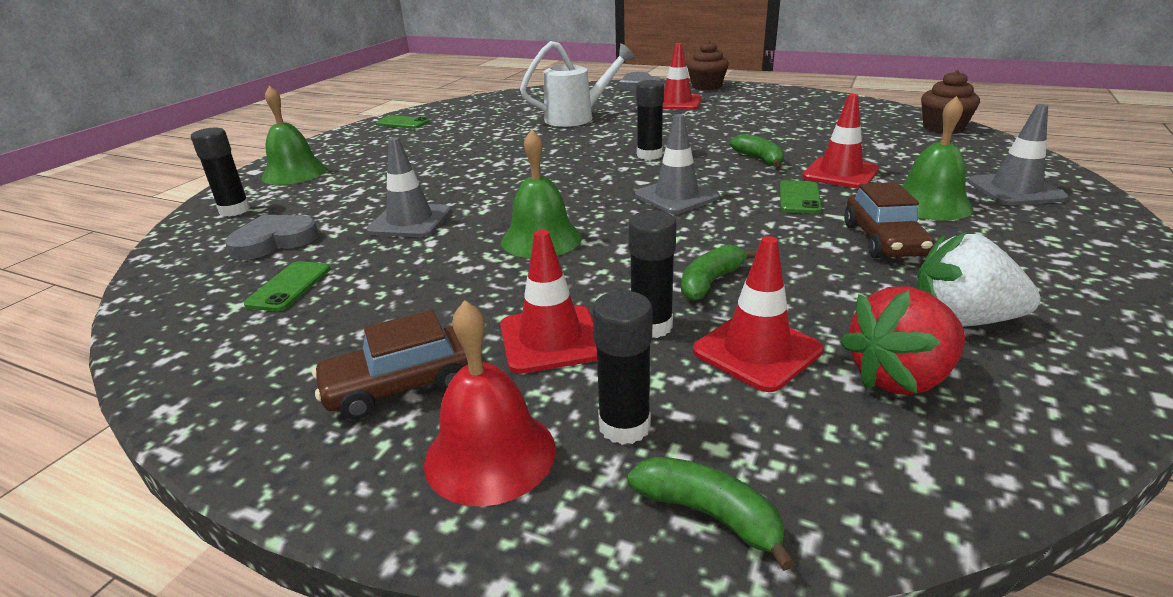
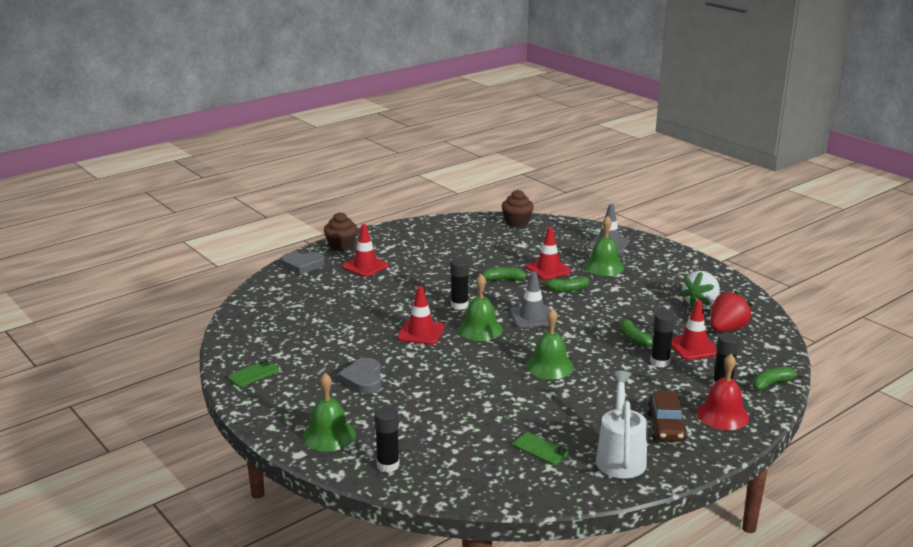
camera: 65 degrees left, 5 degrees down
(274, 241) = (466, 451): grey heart -> grey heart (363, 379)
(410, 221) = (482, 400): grey traffic cone -> none
(551, 339) = (653, 386): red traffic cone -> red traffic cone (421, 332)
(577, 117) = (348, 306): white watering can -> white watering can (620, 456)
(600, 178) = (480, 329): none -> green bell
(799, 198) = (567, 289): green phone -> green banana
(883, 240) = (629, 290): brown car -> none
(900, 378) = (726, 329): red strawberry -> red strawberry turned 135 degrees counterclockwise

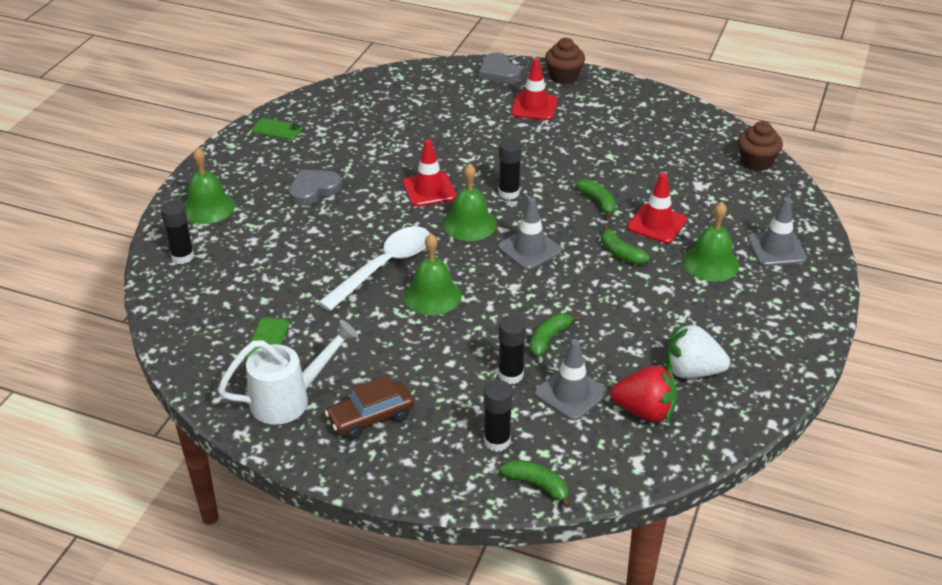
camera: 60 degrees right, 15 degrees up
(497, 376) = (384, 267): none -> white spoon
(693, 347) = (571, 393): red traffic cone -> grey traffic cone
(722, 415) = (429, 457): red bell -> none

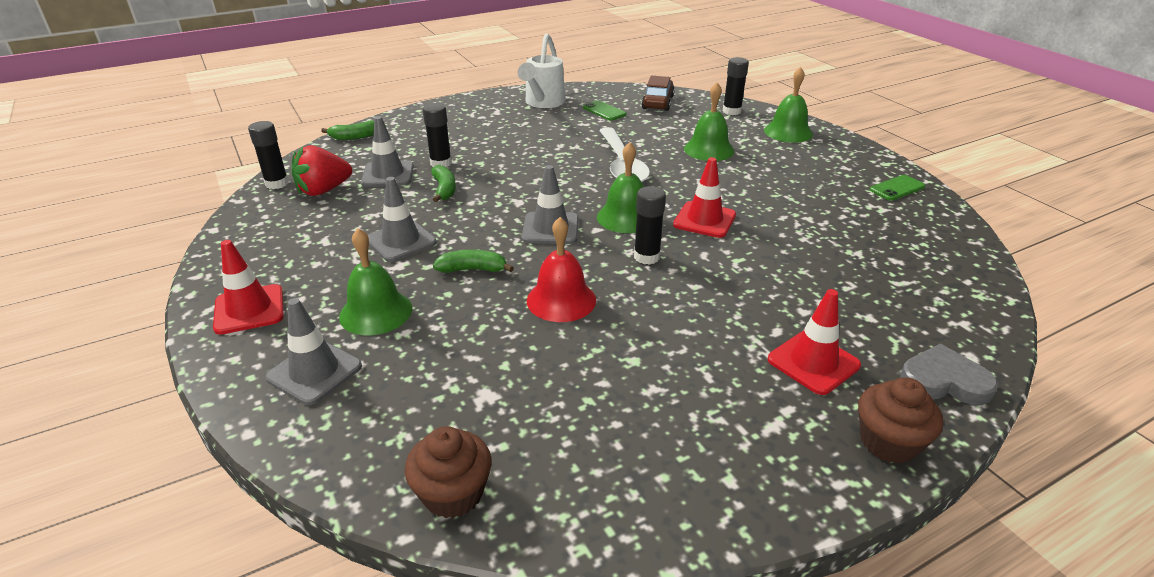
camera: 130 degrees right, 5 degrees down
(313, 189) = (768, 173): grey heart -> none
(370, 417) = (489, 116): brown car -> brown car (657, 102)
(432, 295) = (561, 169): green bell -> green bell (709, 149)
(497, 441) = (404, 139): black glue stick -> black glue stick (277, 183)
(598, 202) = (561, 300): green banana -> red bell
(640, 308) = (401, 241): none -> grey traffic cone
(657, 224) = (475, 316): red traffic cone -> red traffic cone (249, 309)
(691, 371) = (310, 226): white strawberry -> none

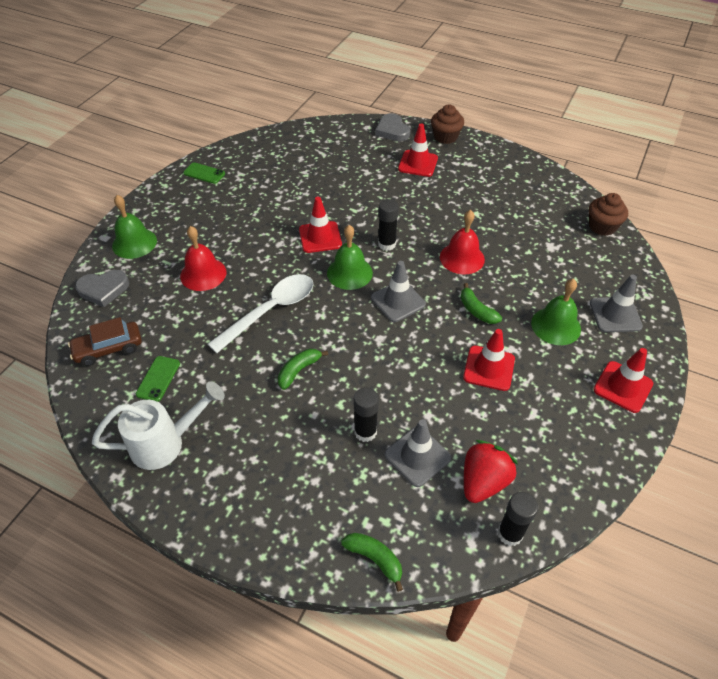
camera: 125 degrees left, 15 degrees up
(323, 190) = (483, 481): red strawberry -> red strawberry turned 75 degrees counterclockwise
(401, 241) = (489, 368): grey traffic cone -> red traffic cone
(444, 189) = (404, 395): green banana -> green banana (299, 370)
(709, 149) = (203, 274): green bell -> red bell
(731, 111) = (103, 289): black glue stick -> grey heart

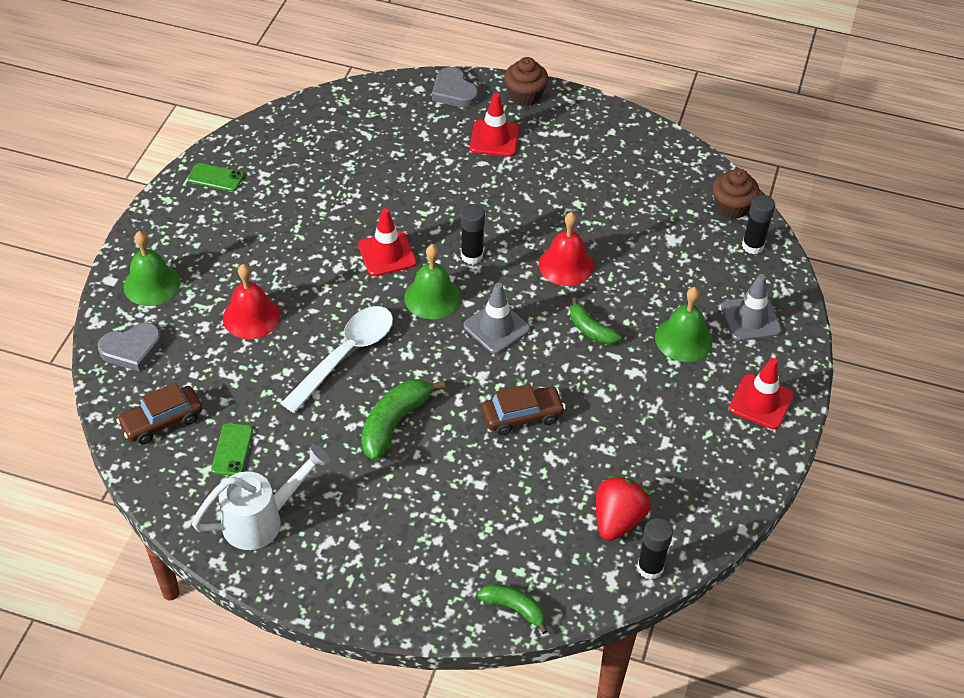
camera: 10 degrees left, 0 degrees up
(299, 370) = (395, 423): green banana -> green banana, size x1.60
(365, 432) = (483, 482): black glue stick -> black glue stick (752, 246)
(408, 376) = (522, 416): none -> brown car
(417, 456) = (544, 502): grey traffic cone -> none
(489, 368) = (611, 397): red traffic cone -> none

